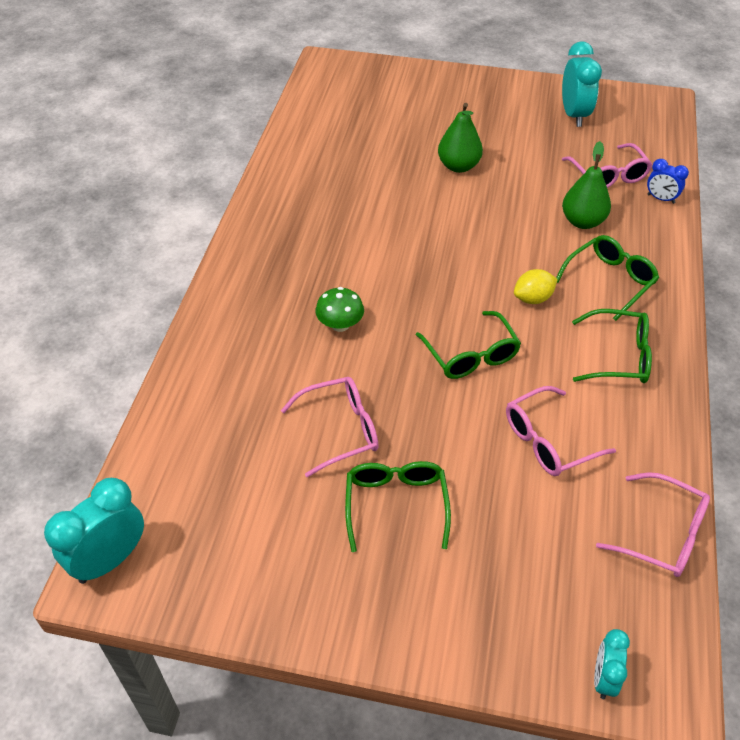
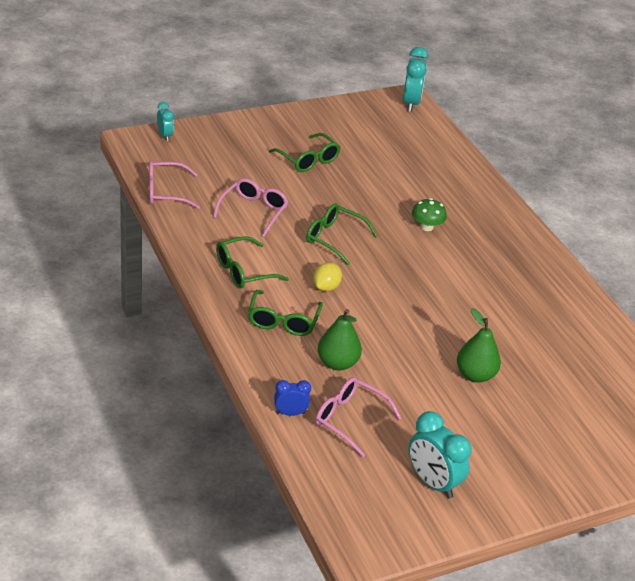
camera: 140 degrees right, 10 degrees down
(340, 430) = (367, 178): pink glasses -> none

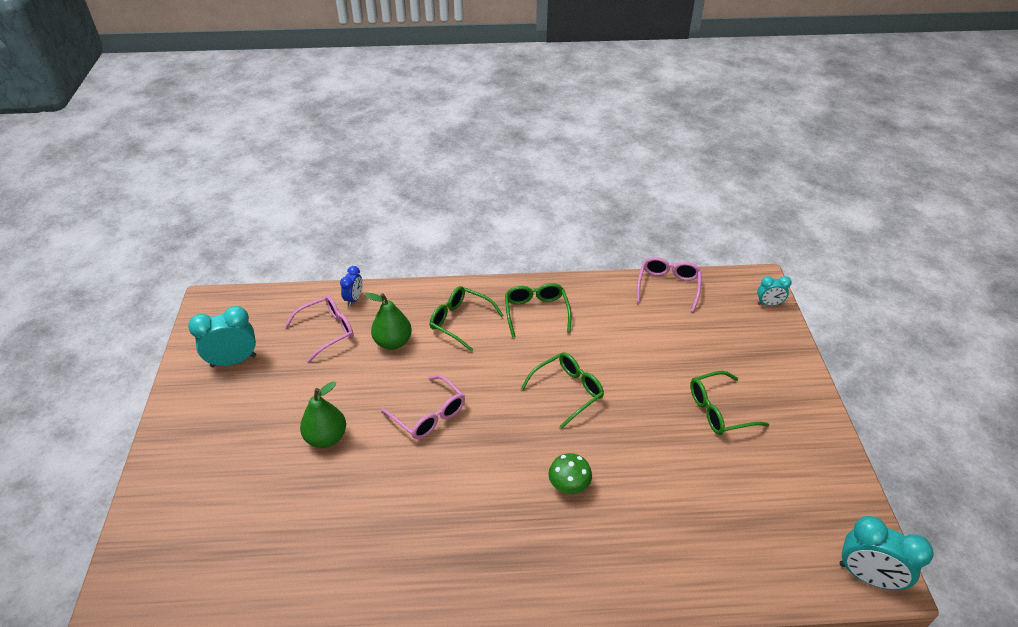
camera: 115 degrees right, 5 degrees up
(253, 211) = (626, 340): pink glasses -> pink glasses (429, 415)
(326, 287) = (494, 363): yellow lemon -> none

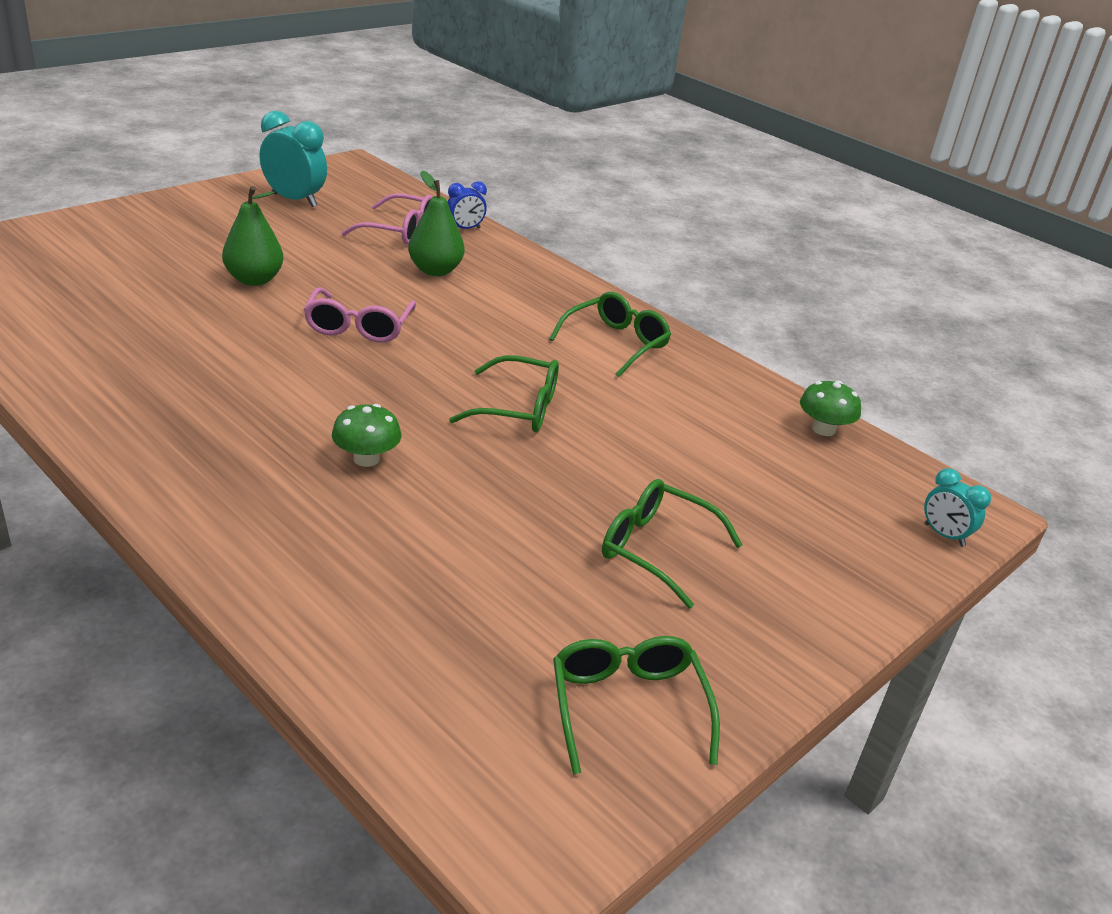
camera: 45 degrees right, 10 degrees down
(460, 321) = (525, 299): green glasses -> green glasses (627, 707)
(668, 287) = (823, 429): pink glasses -> green mushroom
(867, 576) = (512, 828): turquoise clock -> none

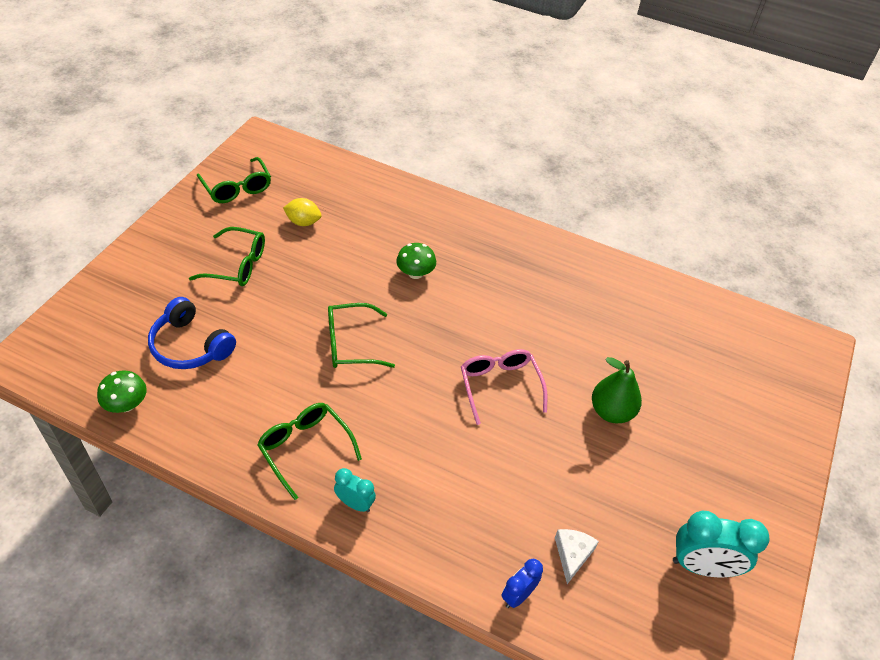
camera: 160 degrees right, 15 degrees up
(398, 231) = (572, 555): pink glasses -> white cheese
(435, 270) = (497, 494): green pear -> none
(512, 591) = (303, 222): none -> yellow lemon
(615, 343) = (305, 449): green glasses -> green glasses turned 120 degrees clockwise
(741, 464) = (190, 346): none -> blue headphones
(944, 535) = (56, 329): turquoise clock -> turquoise clock (355, 503)

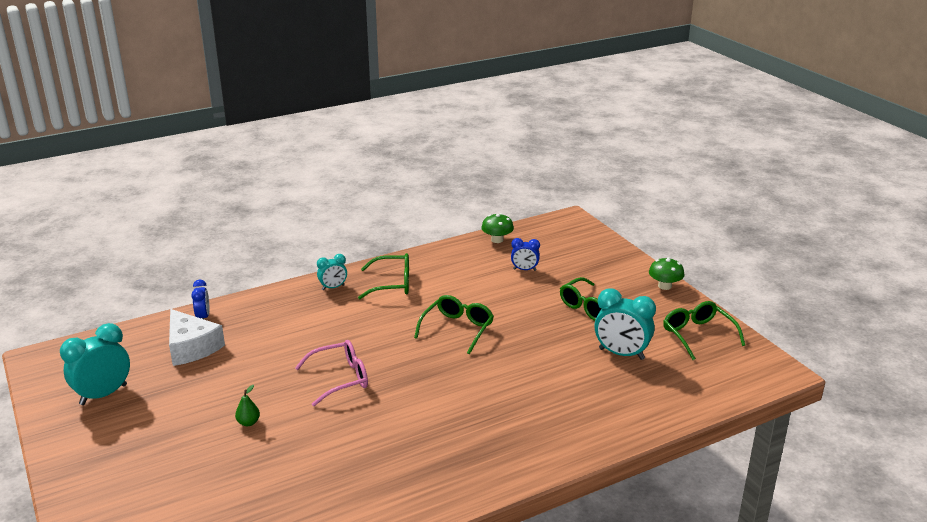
camera: 130 degrees right, 20 degrees down
(190, 346) = (524, 270): blue headphones -> blue clock
(237, 188) = (698, 335): green glasses -> green glasses turned 60 degrees clockwise
(303, 222) = (621, 354): yellow lemon -> turquoise clock
(415, 273) = (501, 389): green mushroom -> green mushroom (664, 286)
(500, 386) = (340, 379): pink glasses -> pink glasses turned 45 degrees counterclockwise
(572, 555) = (191, 347): white cheese -> white cheese, size x1.75
(611, 412) = (248, 422): green pear -> green pear, size x0.51

